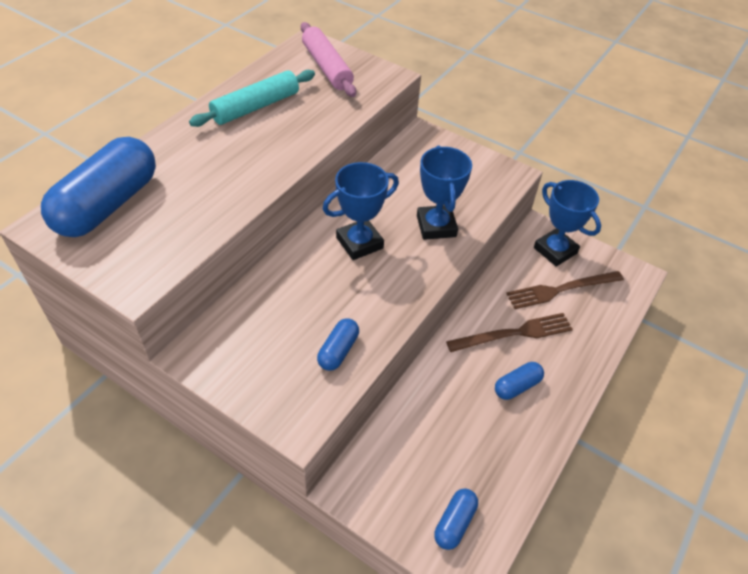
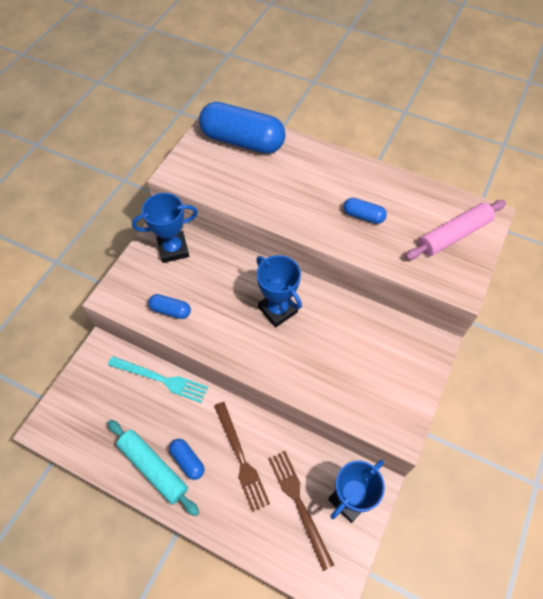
camera: 85 degrees right, 10 degrees up
(256, 107) = (375, 196): turquoise rolling pin -> turquoise rolling pin (153, 468)
(407, 409) = (161, 379): none -> turquoise fork
(436, 226) = (310, 366): blue trophy -> blue trophy (173, 249)
(454, 523) = (75, 418): blue capsule -> blue capsule (363, 216)

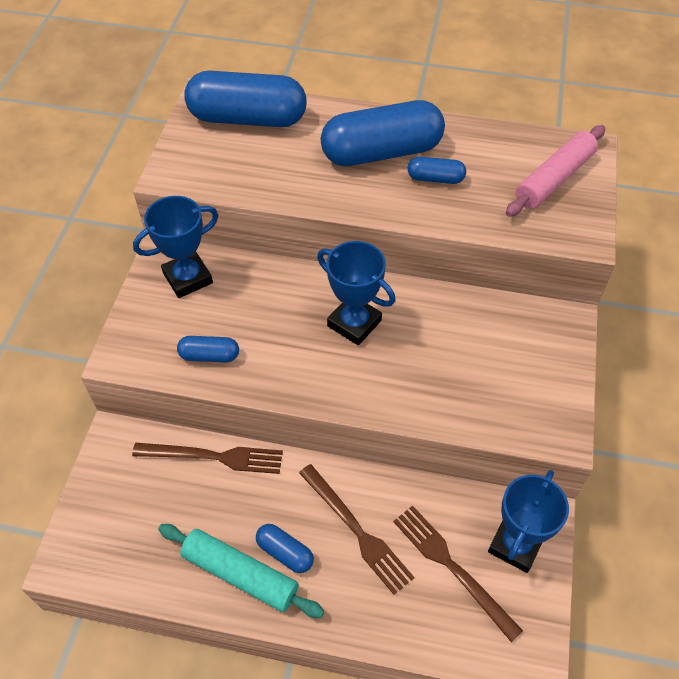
camera: 15 degrees left, 5 degrees down
(161, 379) = (214, 457): turquoise fork -> brown fork
(330, 187) = (381, 152): none -> blue capsule

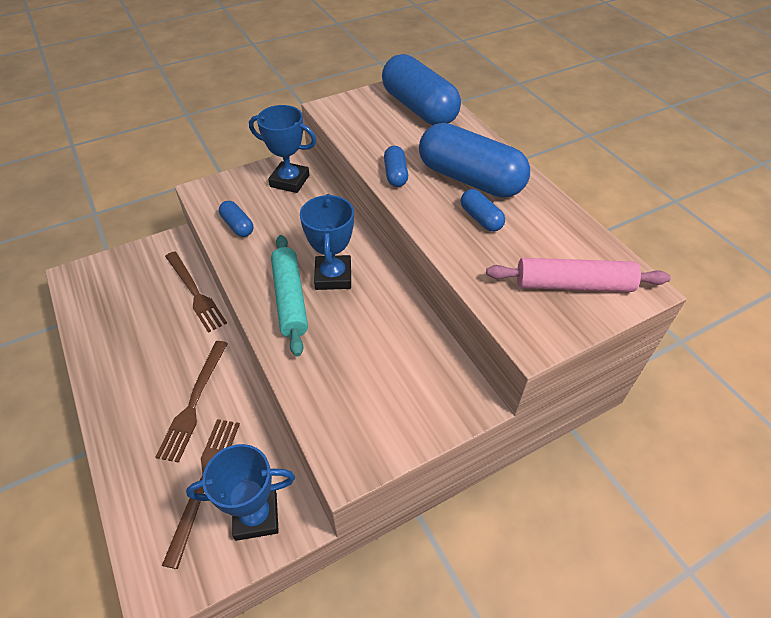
camera: 50 degrees right, 5 degrees down
(240, 574) = (116, 361): turquoise rolling pin -> turquoise rolling pin (290, 299)
(285, 552) = (148, 373): blue capsule -> blue capsule (395, 174)

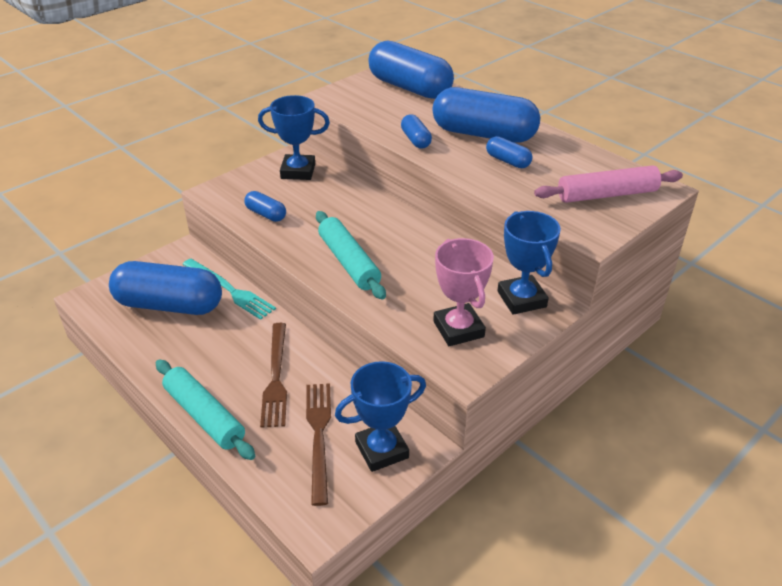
camera: 15 degrees left, 10 degrees down
(112, 431) = (204, 416): none -> turquoise rolling pin
(136, 299) = (169, 305): none -> blue capsule
(195, 293) = (230, 290): brown fork -> turquoise fork
(333, 276) = (380, 239): blue trophy -> blue trophy (521, 299)
(363, 408) = (458, 329): none -> pink trophy

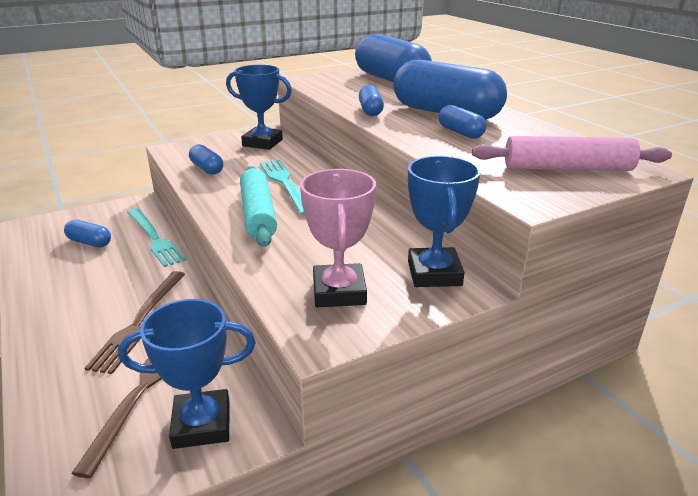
camera: 15 degrees right, 10 degrees down
(169, 305) = (89, 242): blue capsule -> blue capsule, size x0.46
(204, 416) = (38, 346): turquoise rolling pin -> none
(352, 222) = (285, 184): none -> turquoise fork

